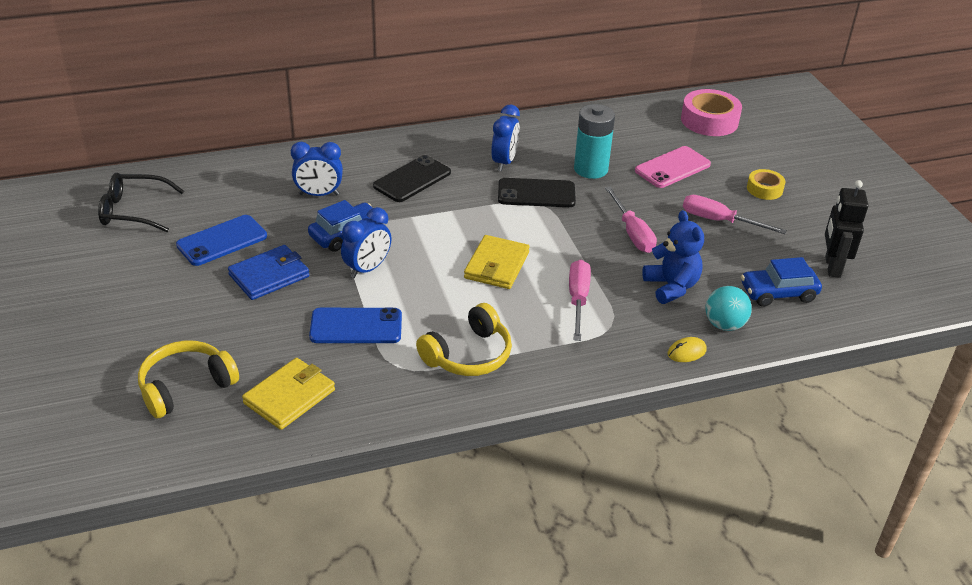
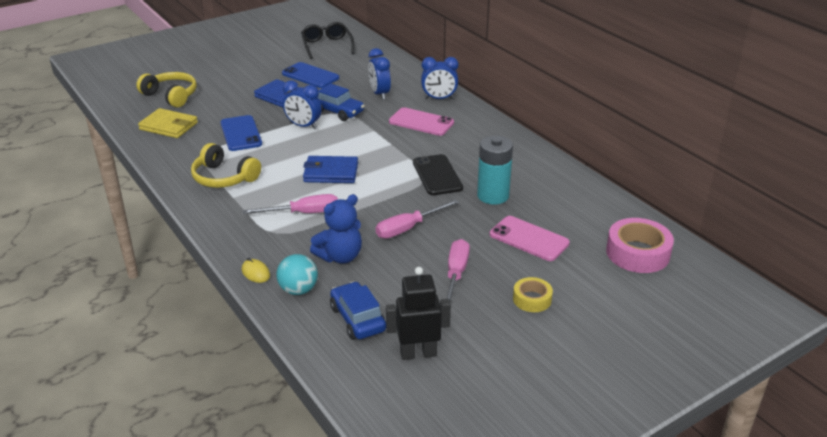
camera: 75 degrees right, 5 degrees down
(412, 179) = (421, 122): black phone -> pink phone
(496, 265) = (330, 173): yellow wallet -> blue wallet
(504, 162) = (473, 155): blue clock -> blue clock (439, 98)

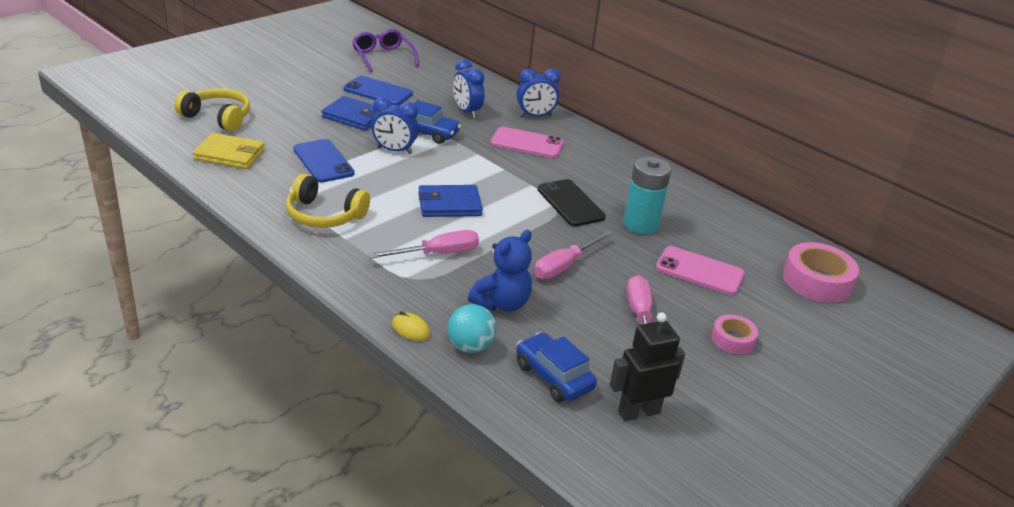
camera: 15 degrees left, 0 degrees up
(327, 46) = (383, 57): black glasses -> purple glasses
(532, 299) = (733, 339): yellow tape -> pink tape

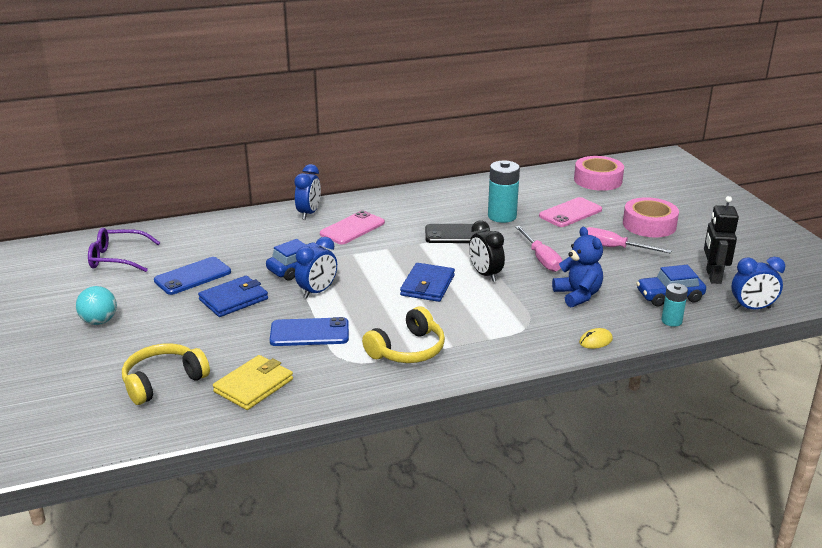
camera: 60 degrees left, 5 degrees down
(438, 254) = (499, 307): pink screwdriver -> none
(466, 112) = (274, 241): blue clock -> blue clock (752, 308)
(470, 347) = (626, 320): turquoise ball -> turquoise ball (99, 321)
(494, 384) = (671, 321): none -> turquoise battery
(498, 235) = (485, 274): none -> black clock
(733, 339) = (649, 225): pink tape -> pink tape, size x1.75

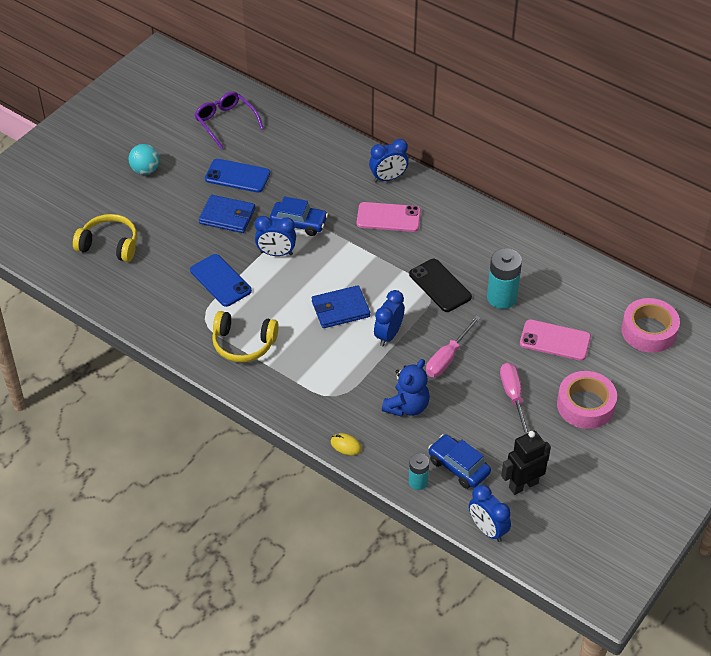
camera: 55 degrees right, 20 degrees up
(254, 385) = (139, 289): yellow wallet -> none
(485, 274) = (388, 335): black clock -> blue clock

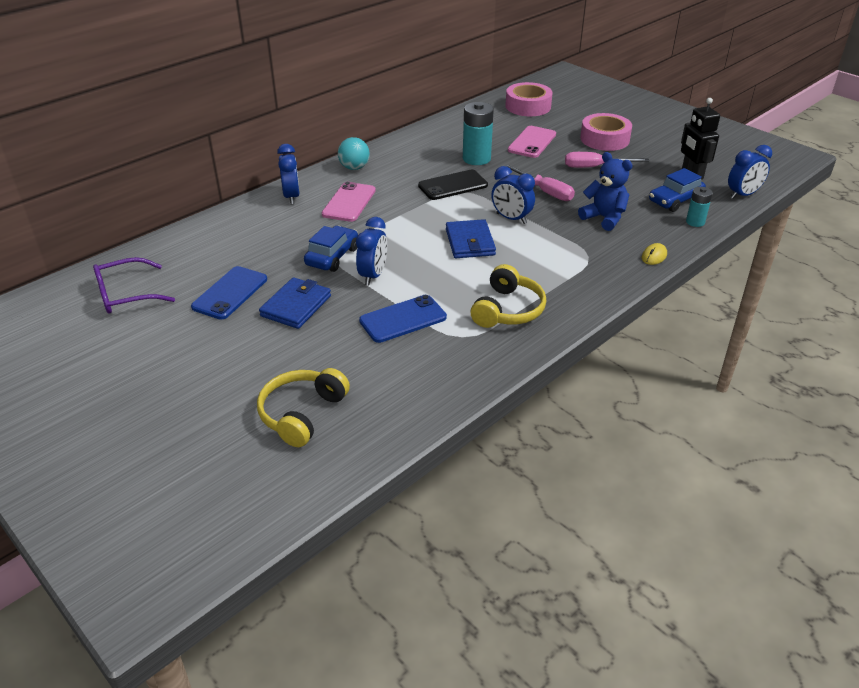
camera: 80 degrees left, 10 degrees down
(145, 170) = (171, 370): turquoise ball -> turquoise ball (354, 168)

